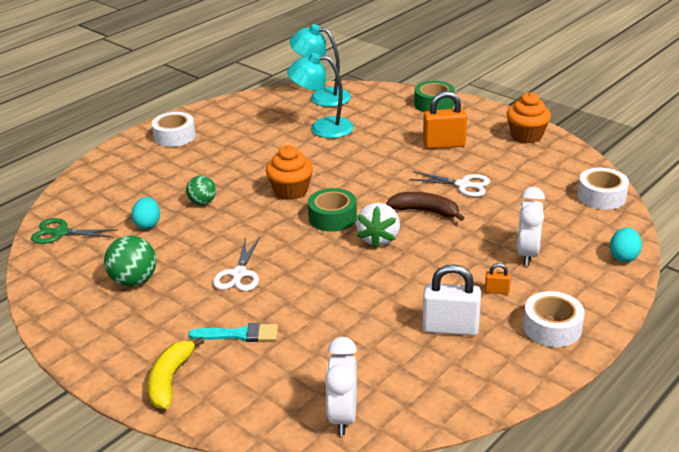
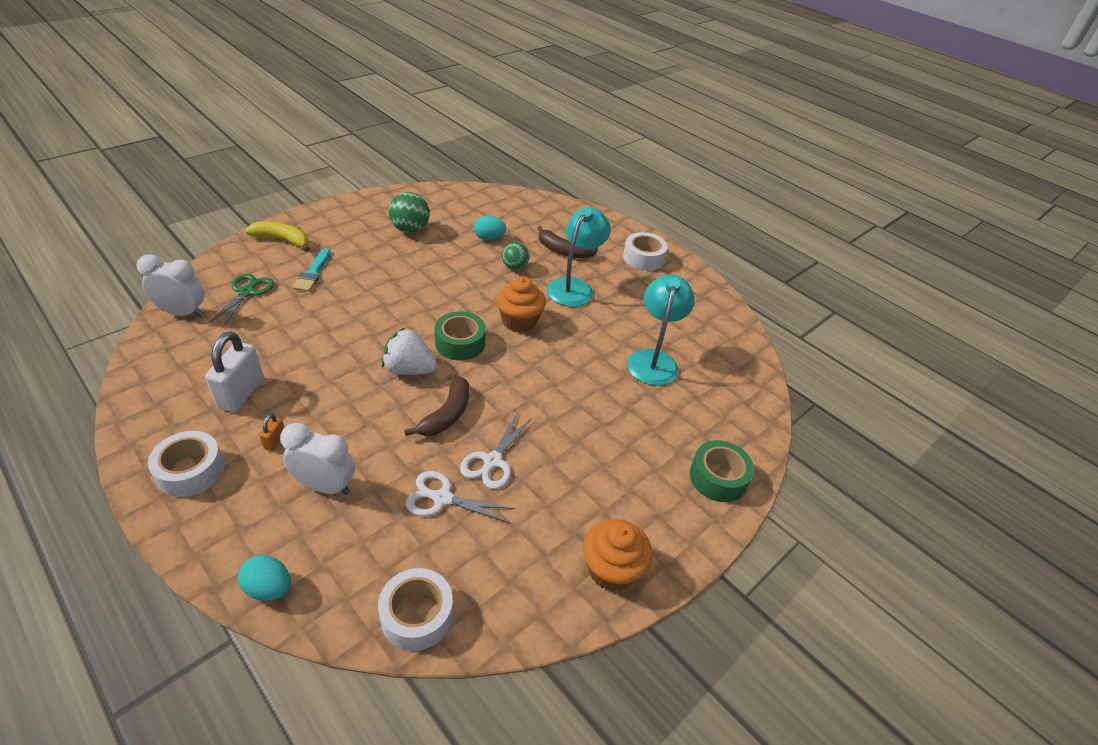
camera: 90 degrees right, 10 degrees up
(61, 233) = (492, 200): green scissors -> green scissors (247, 292)
(167, 178) = (563, 251): none -> brown banana
(239, 274) = (393, 279): white scissors -> white scissors (442, 498)
(322, 96) = (737, 369): turquoise lamp -> turquoise lamp (574, 287)
(444, 145) = (597, 464): orange padlock -> none

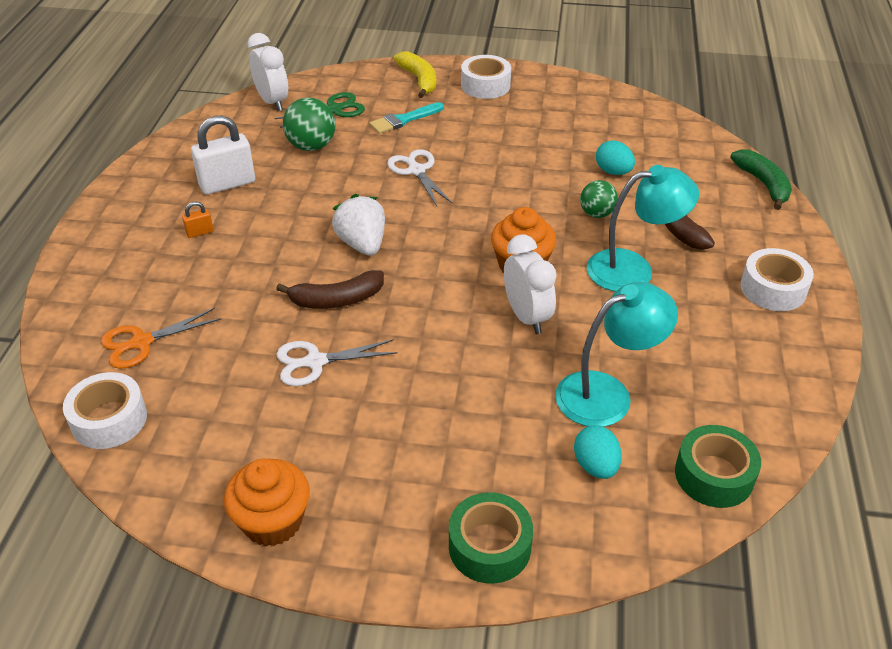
camera: 55 degrees right, 0 degrees up
(191, 471) = (130, 217): white tape -> white tape (485, 85)
(269, 588) = (66, 325): turquoise egg -> turquoise egg (595, 466)
(325, 486) = (184, 287): white clock -> white clock (526, 317)
(355, 547) = (142, 342): none -> orange scissors
(410, 230) = (544, 124): green ball -> green ball (311, 146)
(442, 498) = (239, 358): white scissors -> white scissors (416, 171)
(460, 343) = (436, 250): green tape -> green tape (714, 475)
(568, 206) = (763, 184): none -> green banana

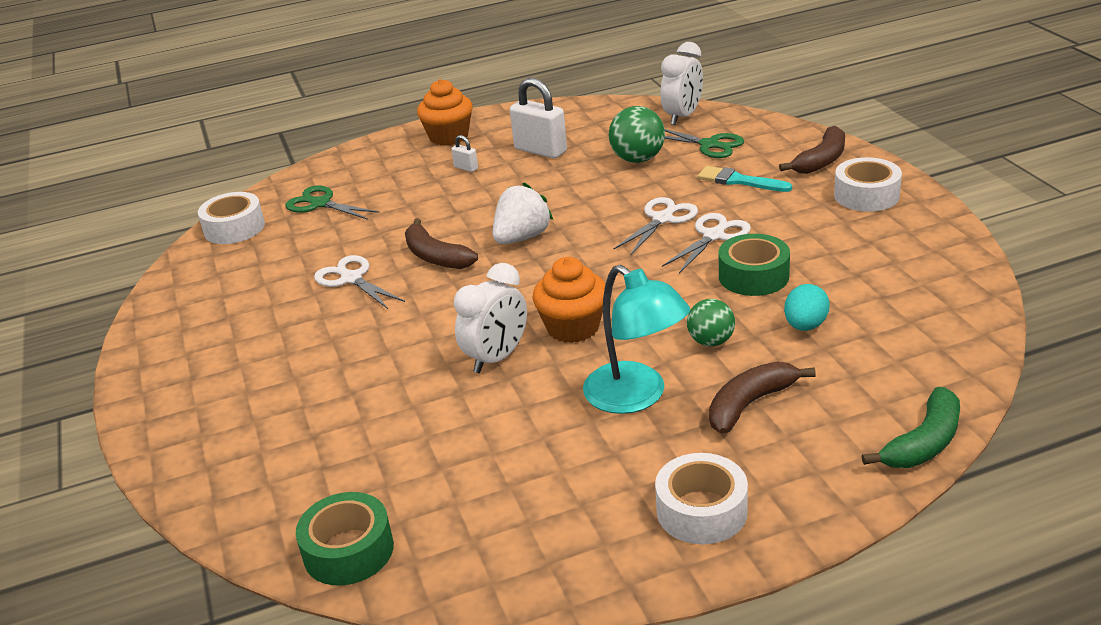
camera: 65 degrees right, 10 degrees down
(142, 342) = (320, 204): orange scissors -> green scissors
(200, 232) = (466, 168): orange padlock -> white padlock
(272, 521) = (170, 331): orange cupcake -> orange cupcake (449, 136)
(419, 80) = (821, 160): yellow banana -> brown banana
(466, 160) = (713, 236): none -> white scissors
(489, 546) = (190, 441): green tape -> green tape (753, 276)
(595, 466) = (317, 468): turquoise egg -> none
(607, 393) = (422, 443): turquoise lamp -> none

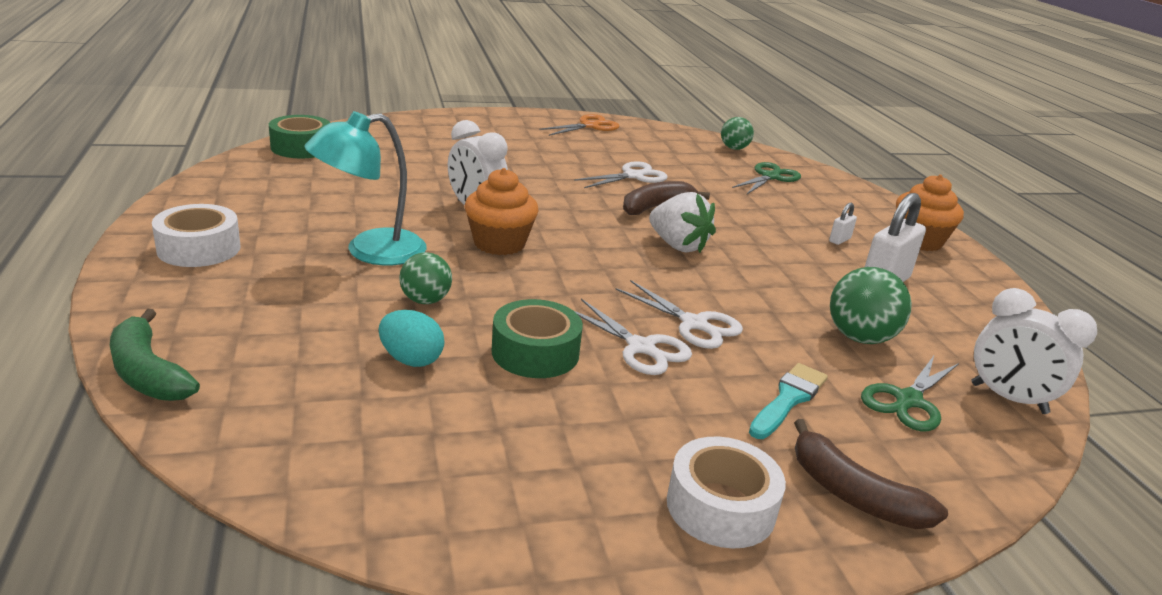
camera: 90 degrees right, 5 degrees down
(176, 330) = (589, 126): none -> orange scissors
(234, 228) = (734, 148): white tape -> green ball
(750, 404) = (308, 297): brown banana -> none

